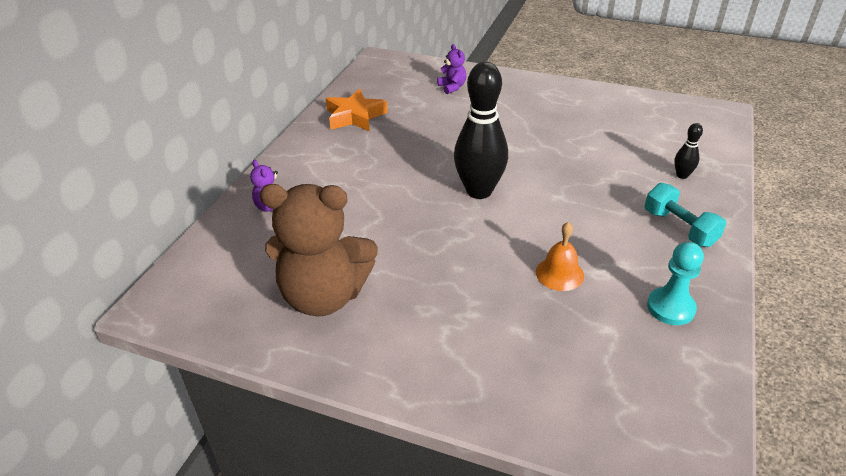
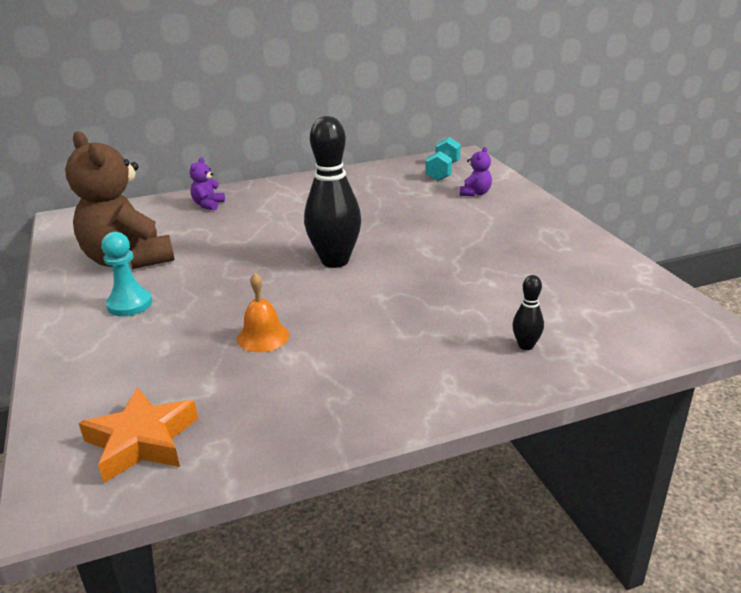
camera: 50 degrees right, 10 degrees down
(355, 116) = (364, 181): orange star -> orange star (142, 441)
(670, 308) = (278, 411): turquoise pawn -> turquoise pawn (129, 304)
(679, 228) = (422, 375): turquoise dumbbell -> turquoise dumbbell (443, 171)

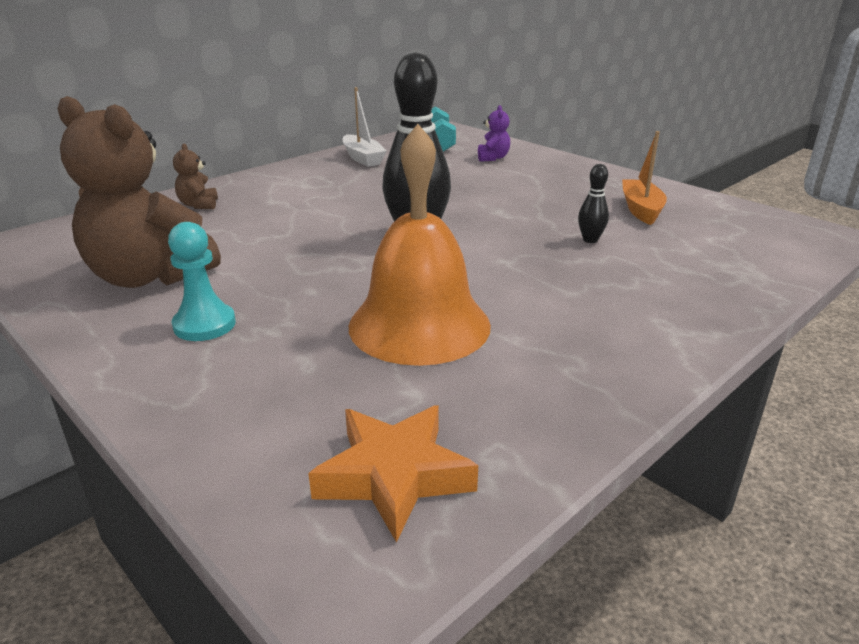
camera: 25 degrees left, 0 degrees up
(208, 205) = (199, 205): purple teddy bear -> brown teddy bear
(263, 337) = (419, 325): orange bell -> orange bell, size x2.14
(365, 178) = (362, 158): none -> white boat
(526, 346) = (696, 278): black bowling pin -> black bowling pin (590, 240)
(553, 269) = (641, 210): none -> orange boat

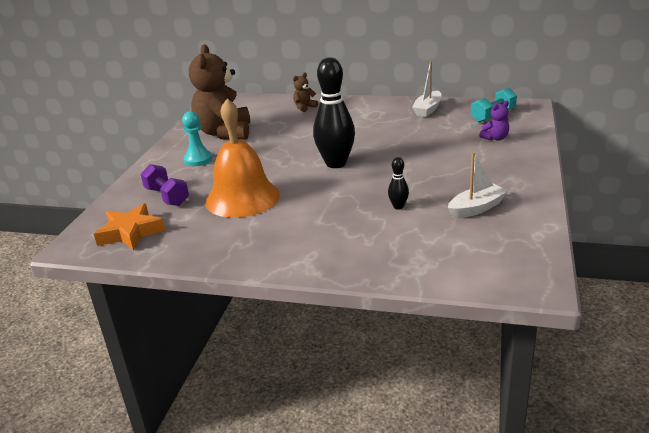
camera: 60 degrees right, 0 degrees up
(300, 393) = (167, 196): none -> purple dumbbell
(641, 210) = (476, 208): orange boat -> white boat

